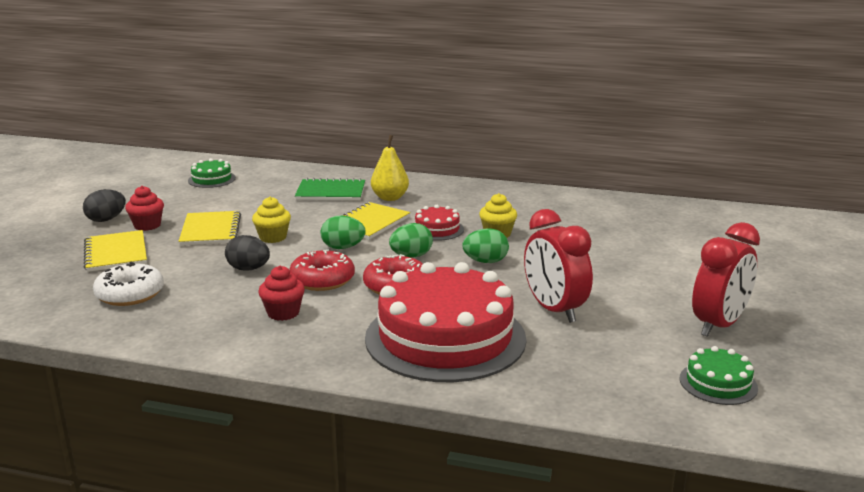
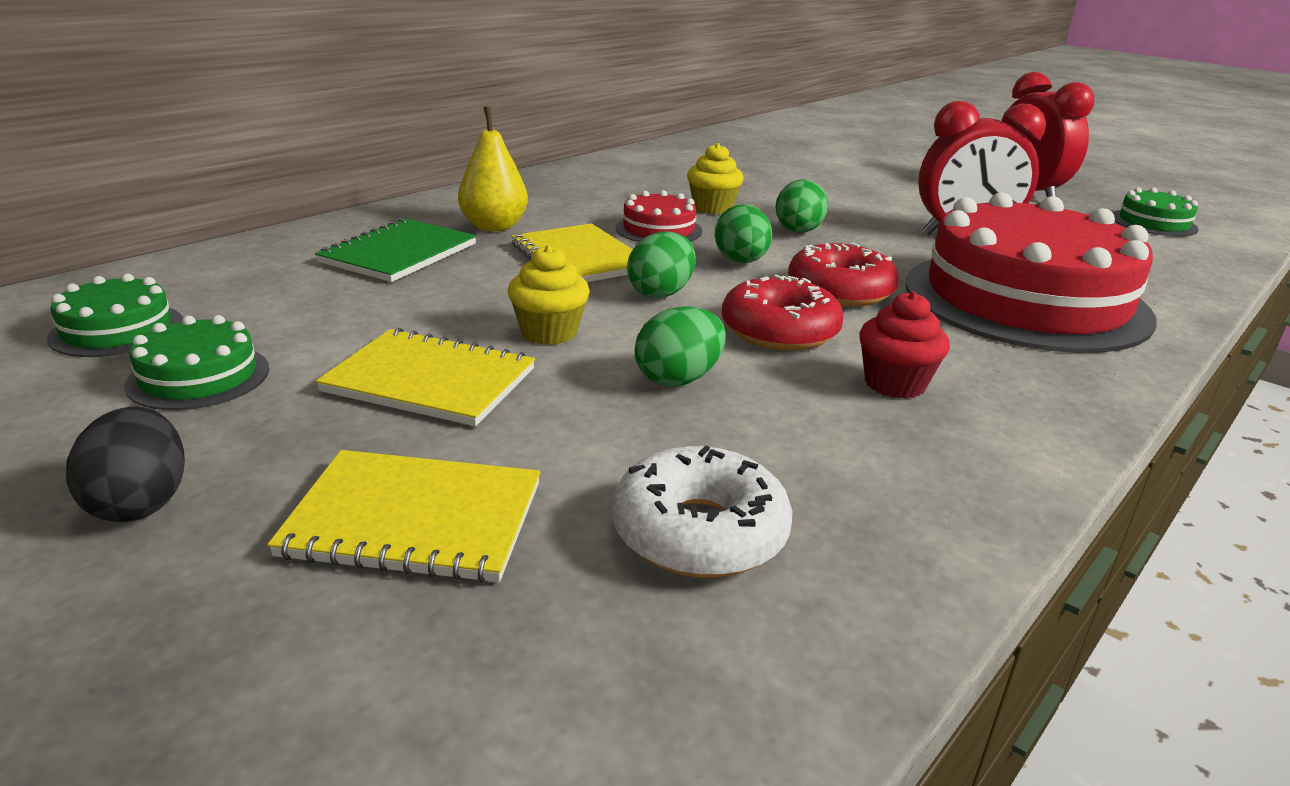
camera: 65 degrees left, 5 degrees up
(147, 225) = (285, 448): red cupcake -> none
(186, 200) = (199, 377): none -> green cake
(248, 269) = (678, 379): black egg -> green egg

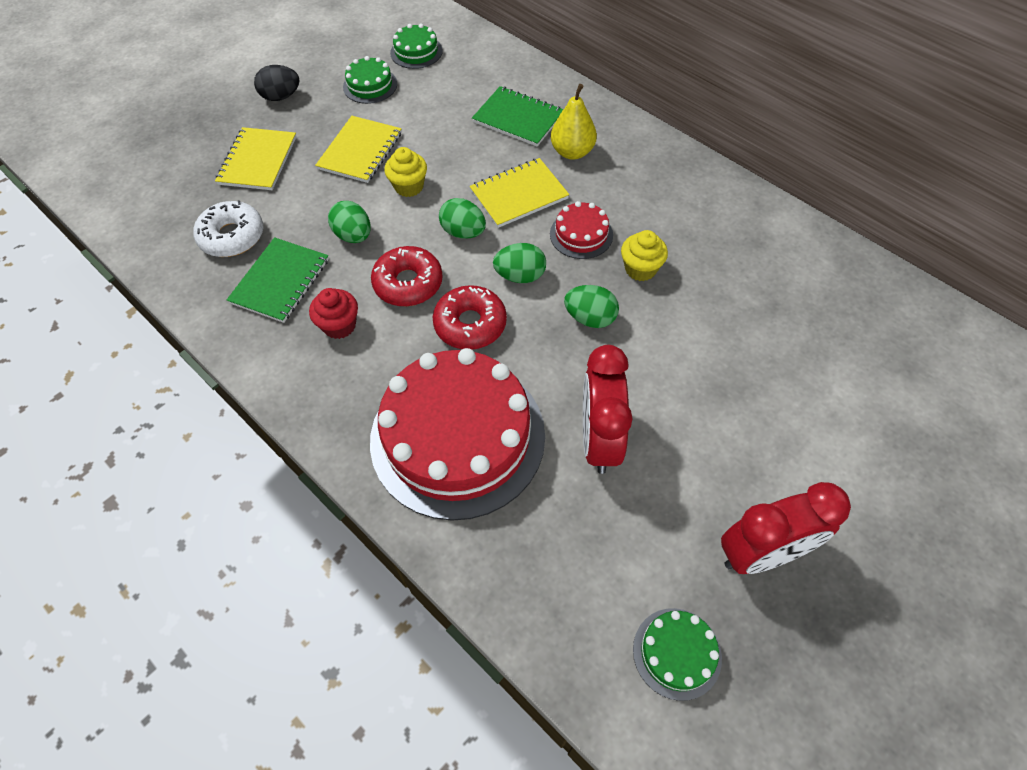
camera: 95 degrees right, 30 degrees up
(818, 451) = (280, 281): none -> green notebook

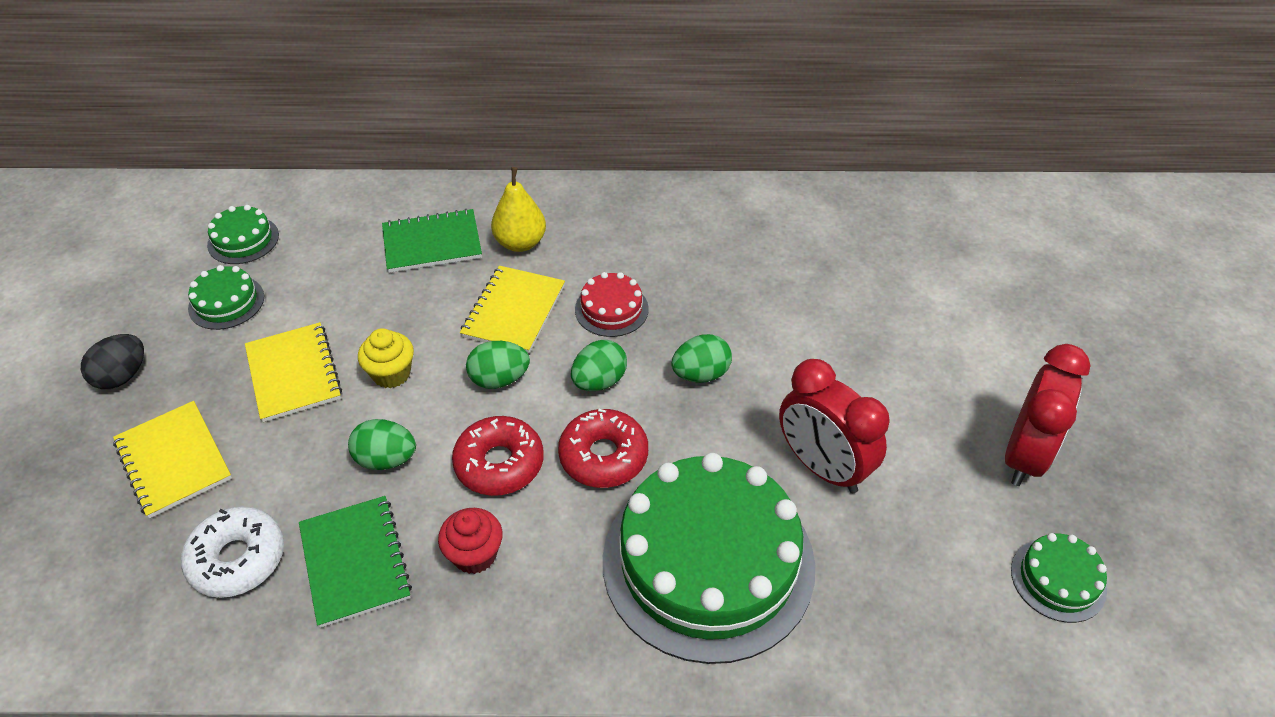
camera: 45 degrees left, 10 degrees down
(457, 437) = (708, 562): red cake -> green cake
(640, 269) = (694, 305): yellow cupcake -> none

